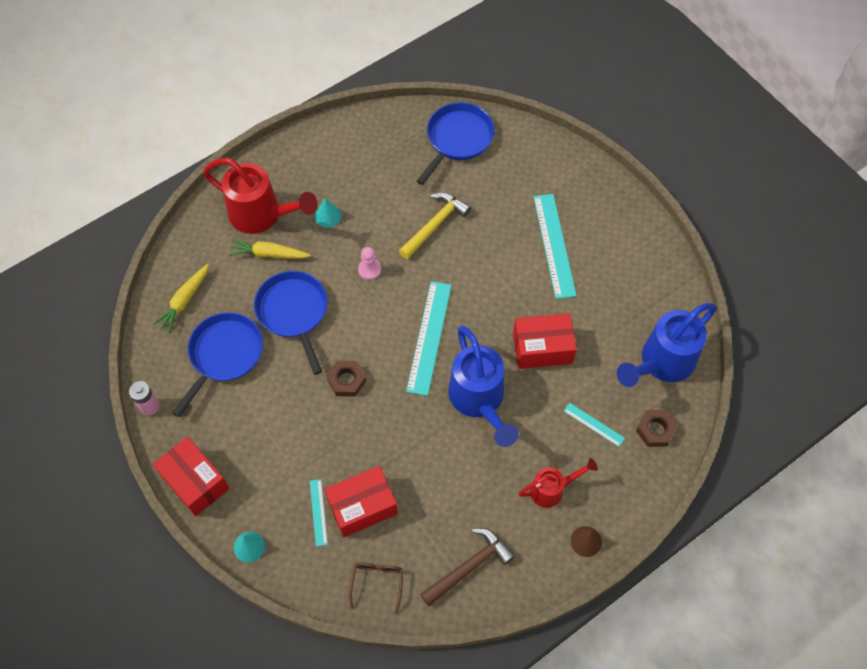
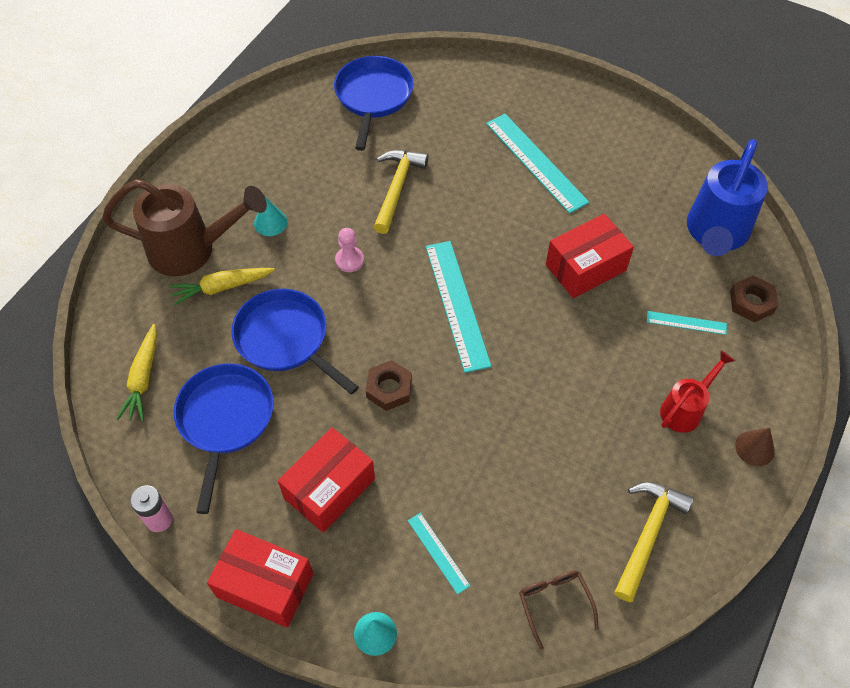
camera: 25 degrees left, 5 degrees down
(262, 215) = (192, 250): red watering can -> brown watering can
(362, 506) = (486, 522): red box -> red box (329, 488)
(469, 566) = (647, 535): brown hammer -> yellow hammer
(479, 400) = (551, 348): blue watering can -> none

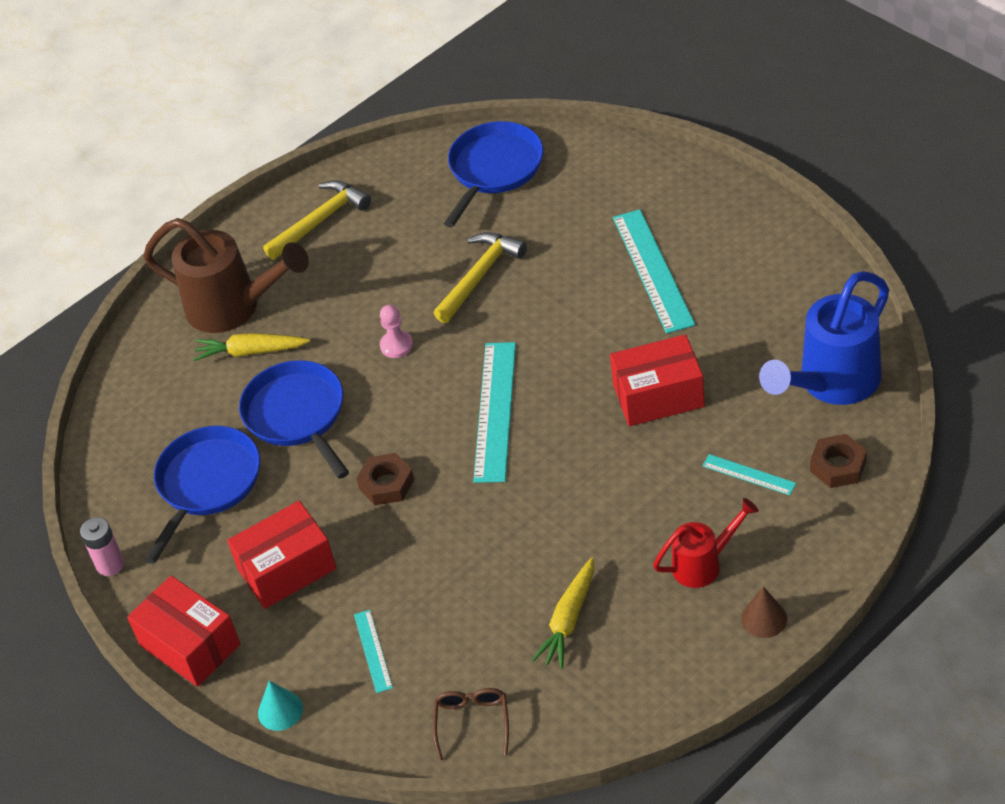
camera: 25 degrees right, 10 degrees down
(143, 378) = (140, 429): yellow carrot -> yellow carrot (568, 620)
(270, 222) = (326, 292): turquoise cone -> none
(647, 535) = (601, 679): yellow hammer -> yellow hammer (320, 221)

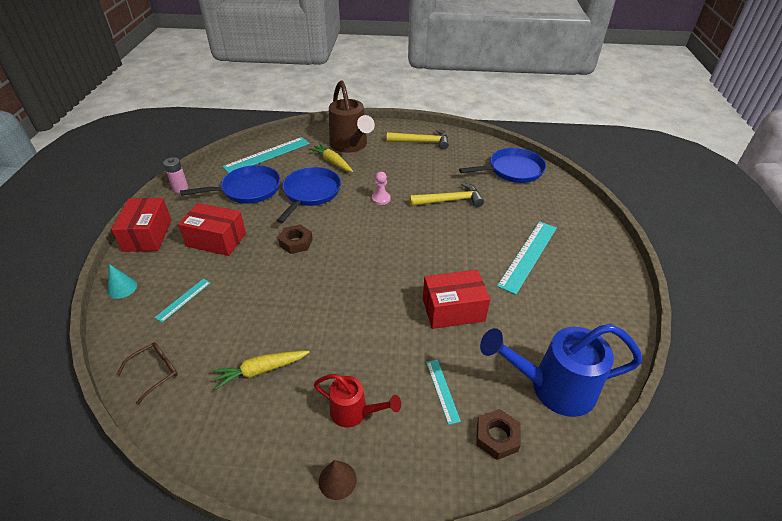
camera: 40 degrees right, 5 degrees down
(495, 411) = (376, 252): turquoise ruler -> turquoise ruler (267, 155)
(658, 396) = (453, 309): red box -> red box turned 45 degrees counterclockwise

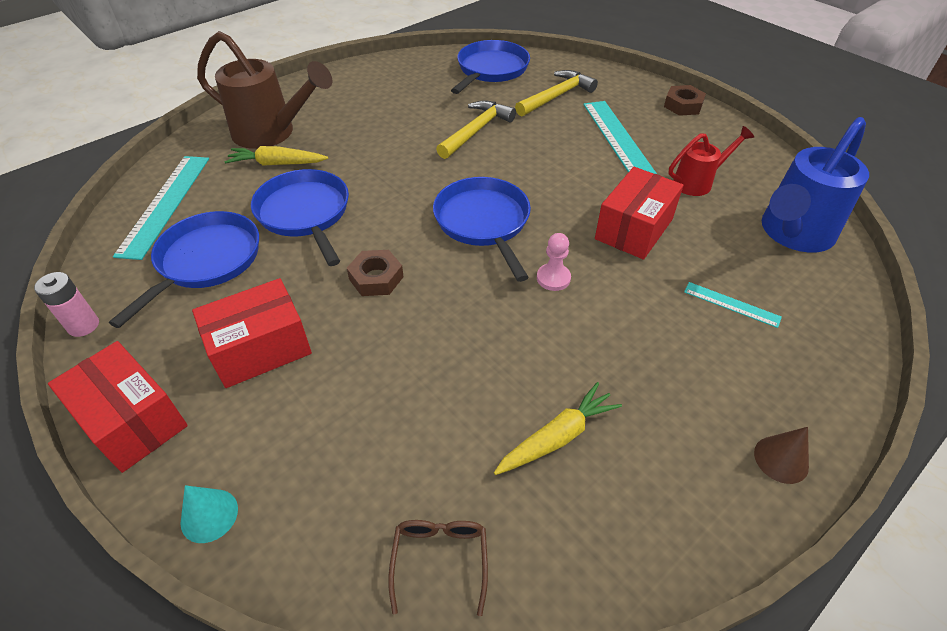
camera: 45 degrees left, 5 degrees up
(183, 299) = (334, 450): turquoise ruler -> none
(261, 370) = (557, 437): yellow carrot -> yellow carrot turned 150 degrees counterclockwise
(354, 412) = (701, 389): red watering can -> red watering can (697, 182)
(380, 250) = (483, 222): none -> blue pan
(381, 199) = (402, 170): pink pawn -> pink pawn (553, 278)
(421, 142) = (354, 87): yellow hammer -> yellow hammer (556, 96)
(497, 437) = (819, 305): brown nut -> brown nut (683, 105)

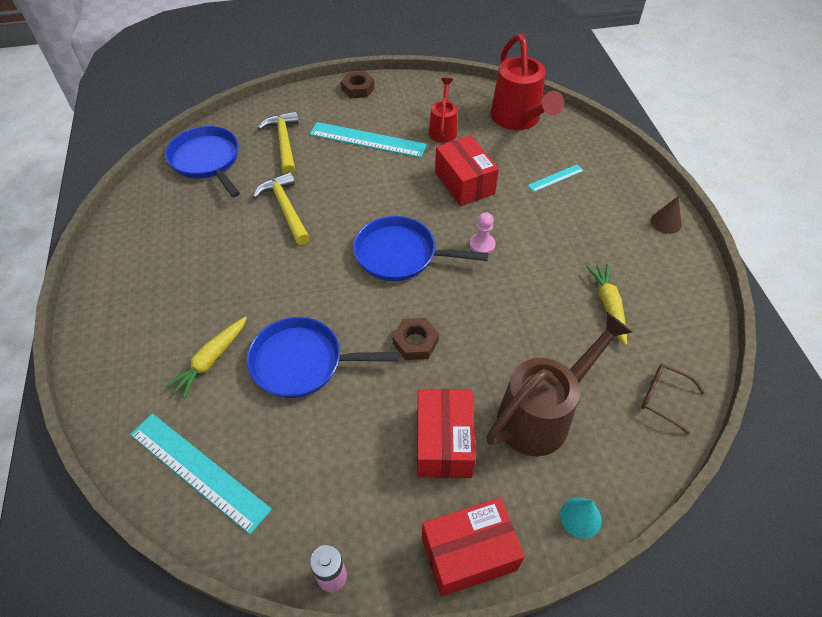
camera: 60 degrees left, 5 degrees up
(206, 261) = (311, 455): blue pan -> none
(272, 133) = (156, 349): brown watering can -> brown watering can (542, 414)
(792, 234) = (518, 120): blue watering can -> red watering can

